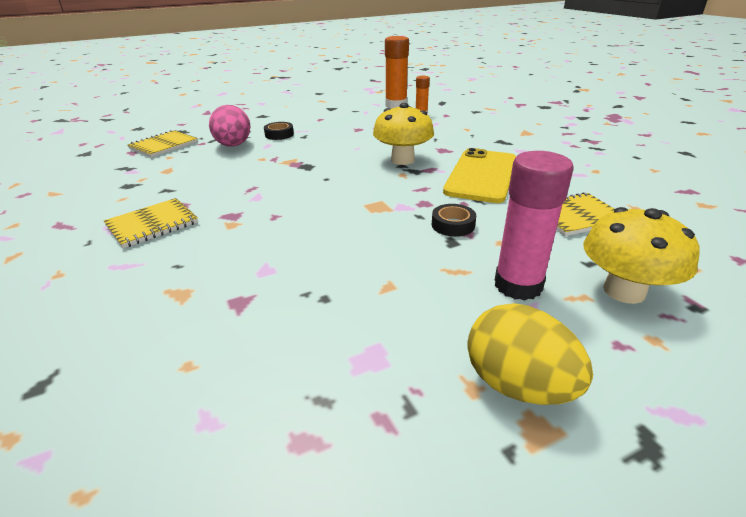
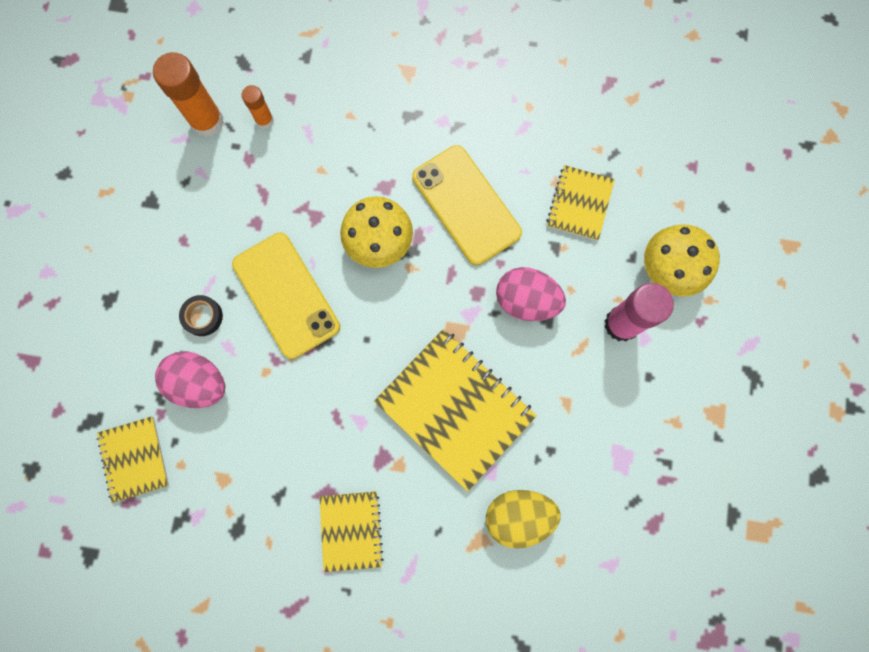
camera: 55 degrees left, 45 degrees up
(311, 229) = (455, 408): none -> yellow notebook
(324, 148) = (286, 295): none -> yellow phone
(453, 225) = (526, 300): black tape -> pink egg
(518, 385) = (689, 399): yellow egg -> yellow egg (518, 515)

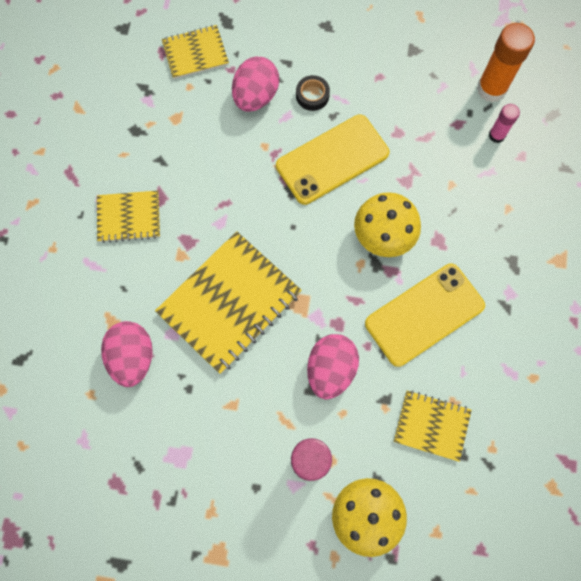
camera: 90 degrees right, 5 degrees down
(264, 120) = (496, 135): orange glue stick -> pink glue stick
(518, 515) = (132, 357): yellow egg -> pink egg

